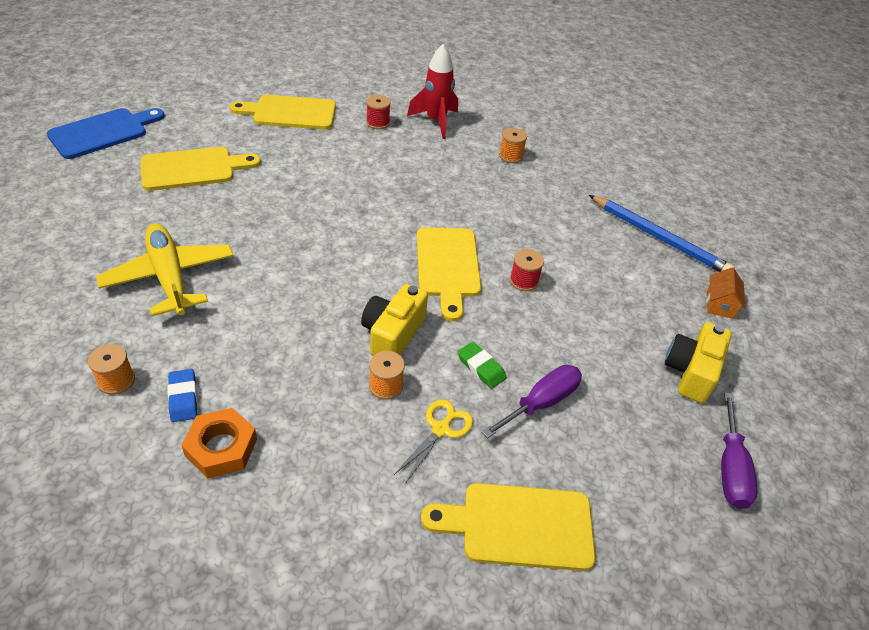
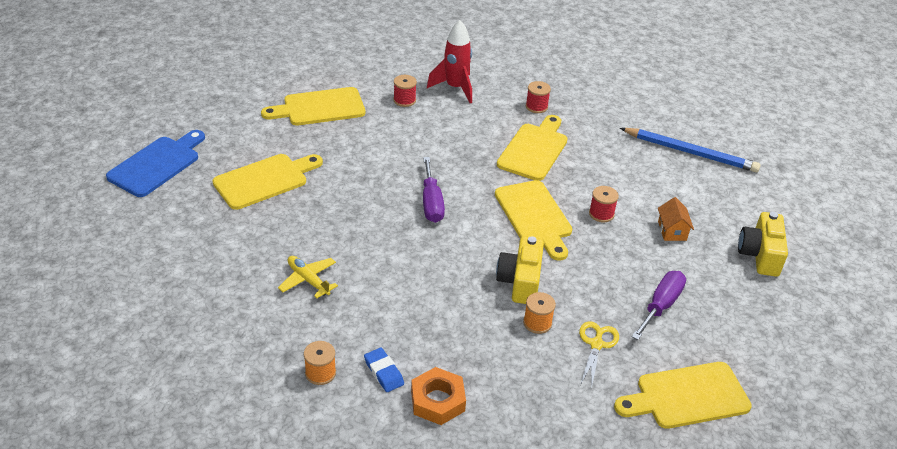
camera: 15 degrees left, 5 degrees down
(170, 277) = (308, 280): yellow plane -> yellow plane, size x0.55
(481, 367) = (602, 291): green eraser -> none
(485, 198) = (534, 150): none -> yellow cutting board
(510, 156) = (536, 107): orange spool -> red spool
(720, 304) = (759, 197): orange house -> orange house (672, 231)
(730, 468) = (816, 318): purple screwdriver -> purple screwdriver (431, 203)

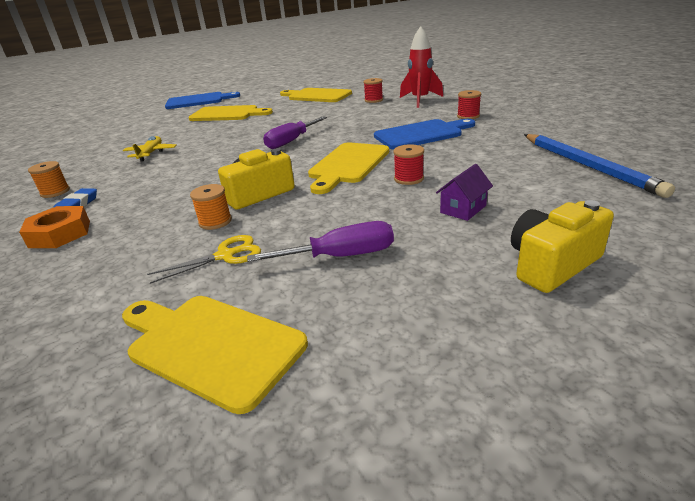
camera: 50 degrees right, 10 degrees down
(534, 150) = (421, 134): yellow cutting board -> blue cutting board
(672, 231) = (463, 209): orange house -> purple house

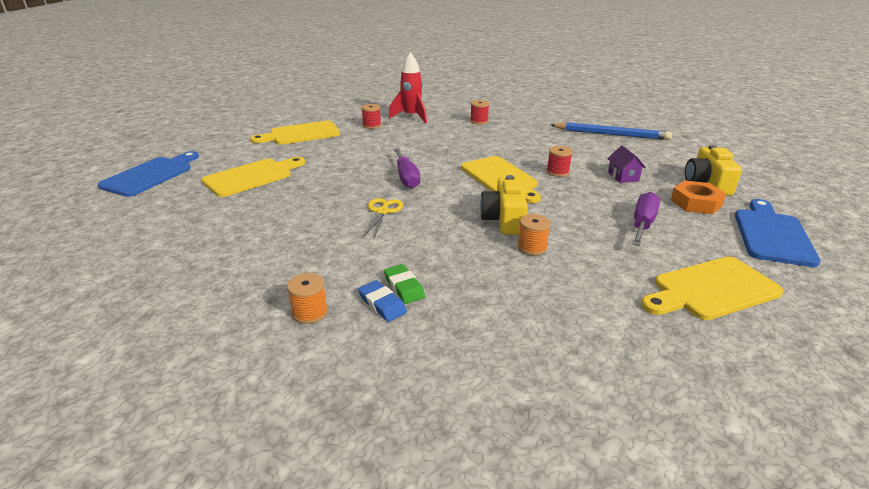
camera: 55 degrees left, 0 degrees up
(60, 234) = (448, 323): orange nut -> orange nut (696, 203)
(105, 203) = (404, 287): none -> green eraser
(151, 153) = (294, 238): yellow plane -> none
(225, 256) = (597, 257): yellow scissors -> yellow scissors (382, 212)
(421, 134) = (485, 142): blue cutting board -> blue cutting board (772, 234)

